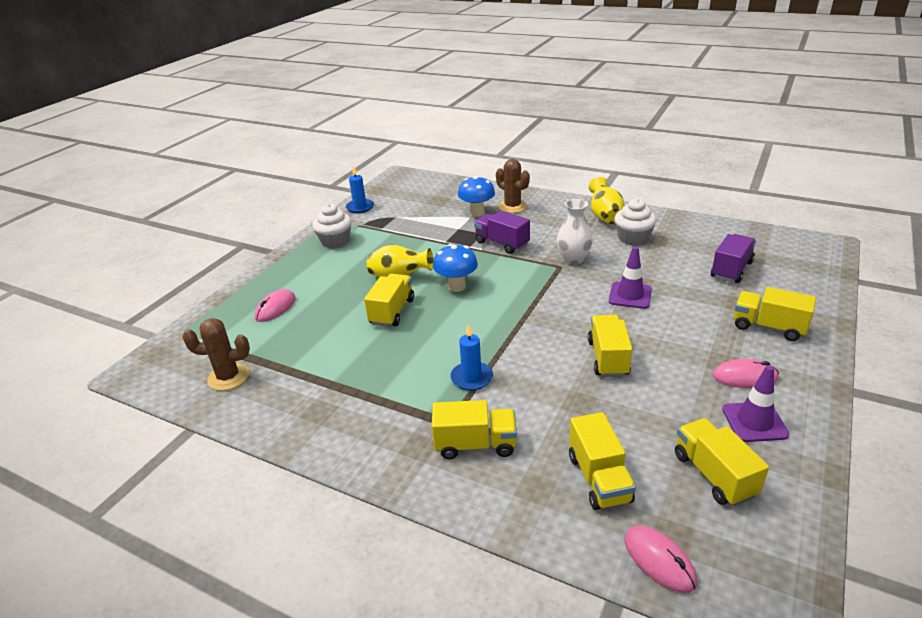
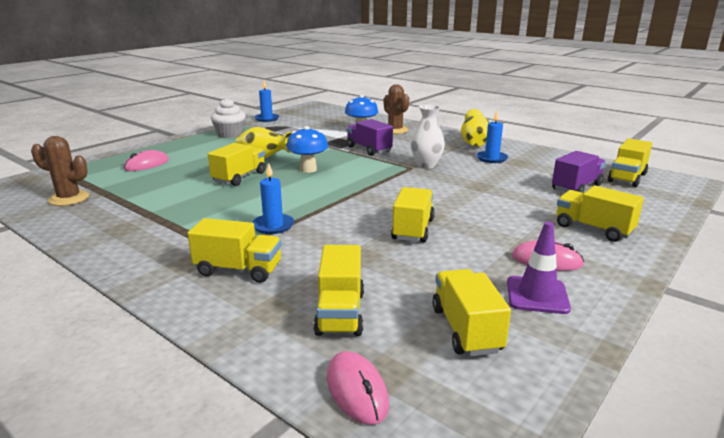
camera: 10 degrees right, 10 degrees down
(630, 295) = (464, 192): purple traffic cone -> none
(633, 238) = (491, 158): white cupcake -> blue candle
(771, 247) = (627, 178): none -> yellow truck

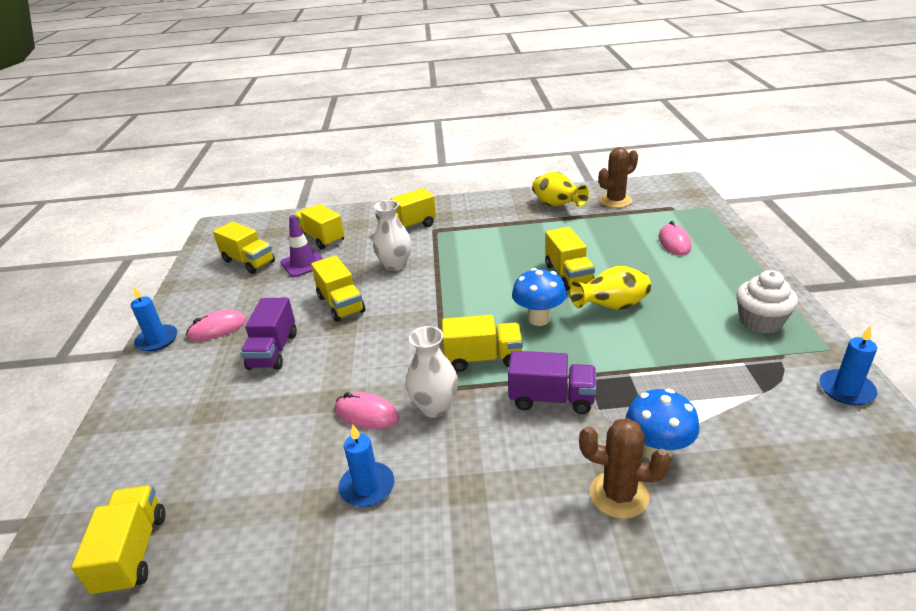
camera: 140 degrees right, 10 degrees up
(273, 226) = (443, 255): blue candle -> blue candle (157, 340)
(322, 238) = (395, 265): none -> white vase
(356, 390) = (279, 223): pink mouse -> pink mouse (367, 414)
(474, 143) = (438, 534): yellow vase -> yellow vase (557, 206)
(537, 295) = (215, 298): purple traffic cone -> purple traffic cone (303, 264)
(576, 187) = (210, 469): purple truck -> purple truck (273, 351)
(593, 229) = (181, 389): yellow truck -> yellow truck (483, 359)

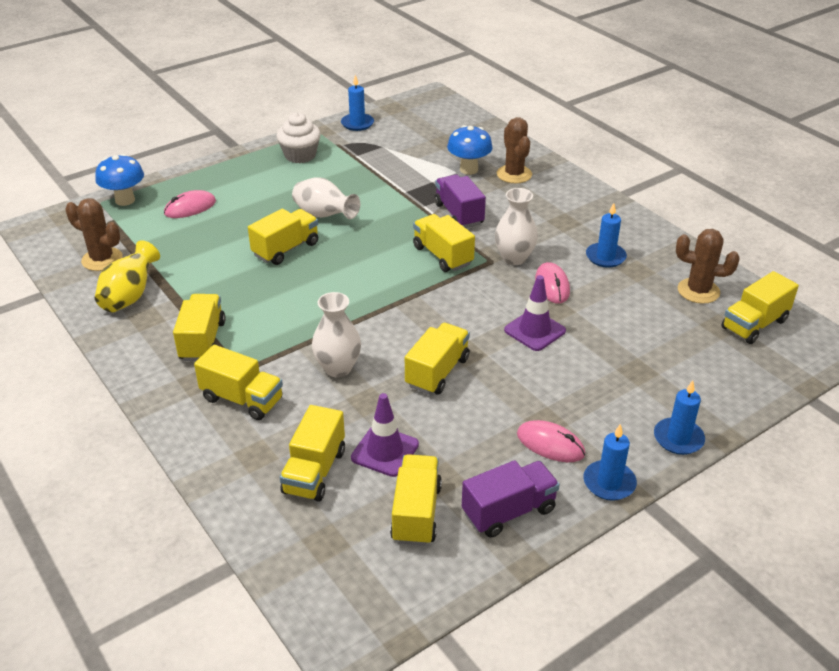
camera: 125 degrees left, 5 degrees up
(130, 394) = (678, 438): none -> blue candle
(229, 539) = (698, 291): none -> brown cactus
(273, 351) = (540, 378): purple truck -> purple truck (509, 511)
(323, 372) = (534, 330): none -> purple traffic cone
(480, 223) = (202, 341): none -> yellow truck
(539, 319) = (368, 245): blue mushroom -> blue mushroom (125, 200)
(612, 307) = (324, 216): yellow vase -> white vase

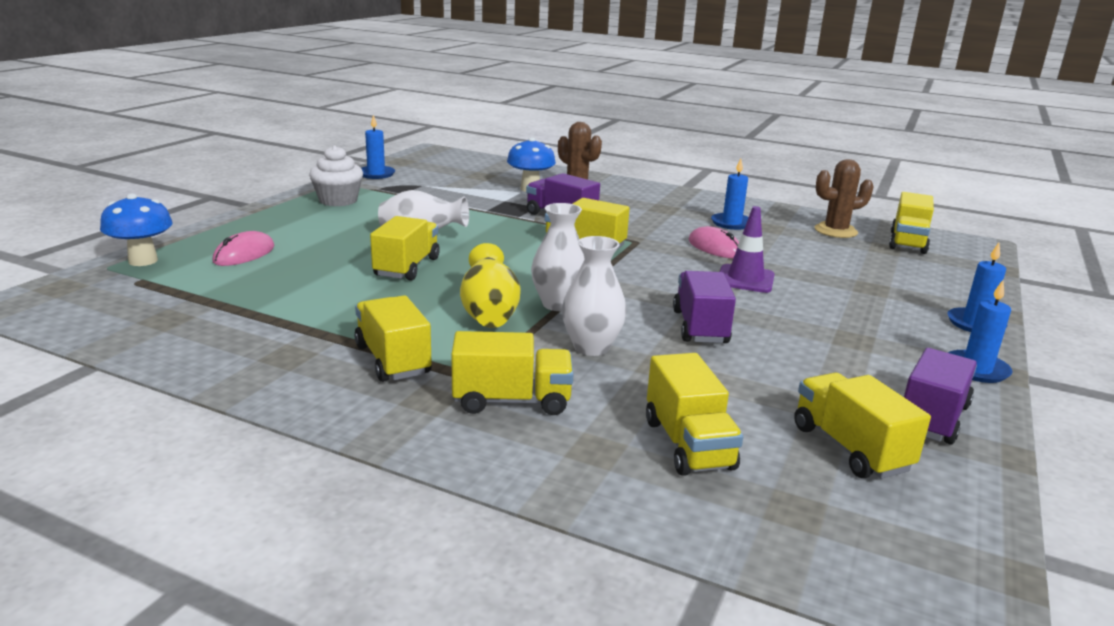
camera: 30 degrees left, 15 degrees down
(102, 259) = (161, 315): brown cactus -> none
(130, 296) = (241, 341): yellow vase -> yellow vase (489, 314)
(385, 451) = (739, 403): purple traffic cone -> none
(437, 372) = (700, 327): yellow truck -> purple truck
(514, 258) = (654, 236): white vase -> white vase (558, 304)
(550, 444) = (884, 355): pink mouse -> none

